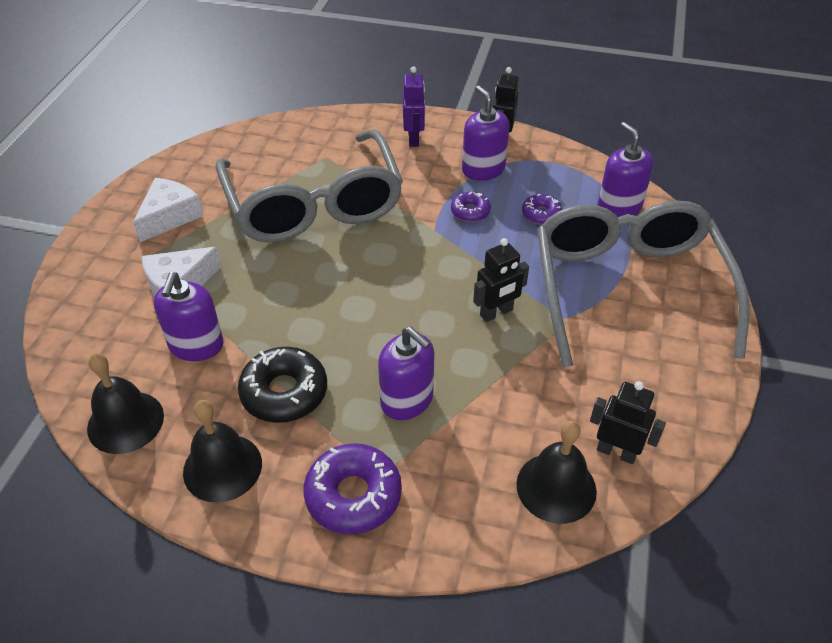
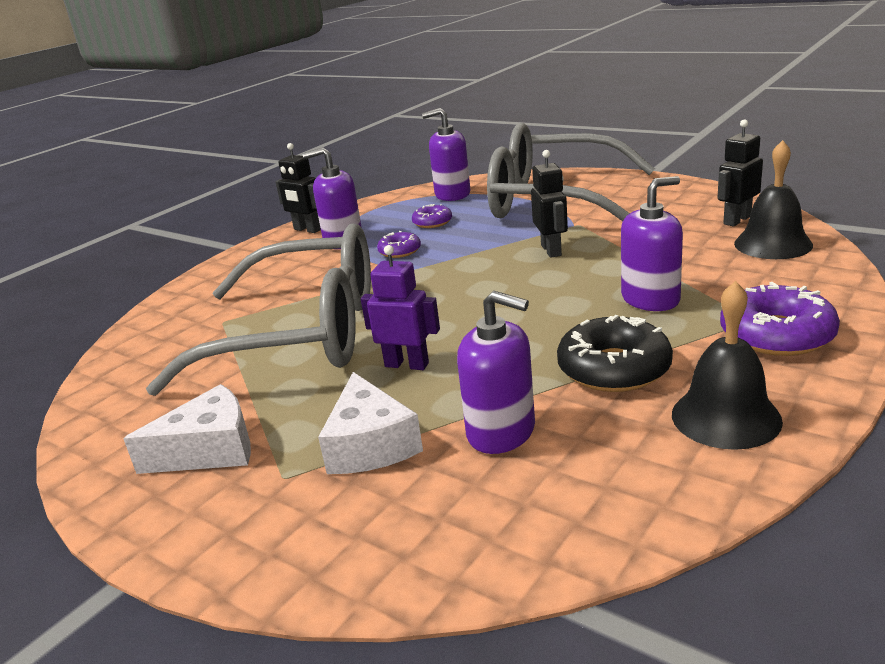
camera: 65 degrees left, 20 degrees down
(125, 422) = (625, 501): black bell -> none
(170, 217) = (210, 450): white cheese -> white cheese turned 105 degrees clockwise
(414, 139) = (253, 270): purple robot -> purple robot (407, 364)

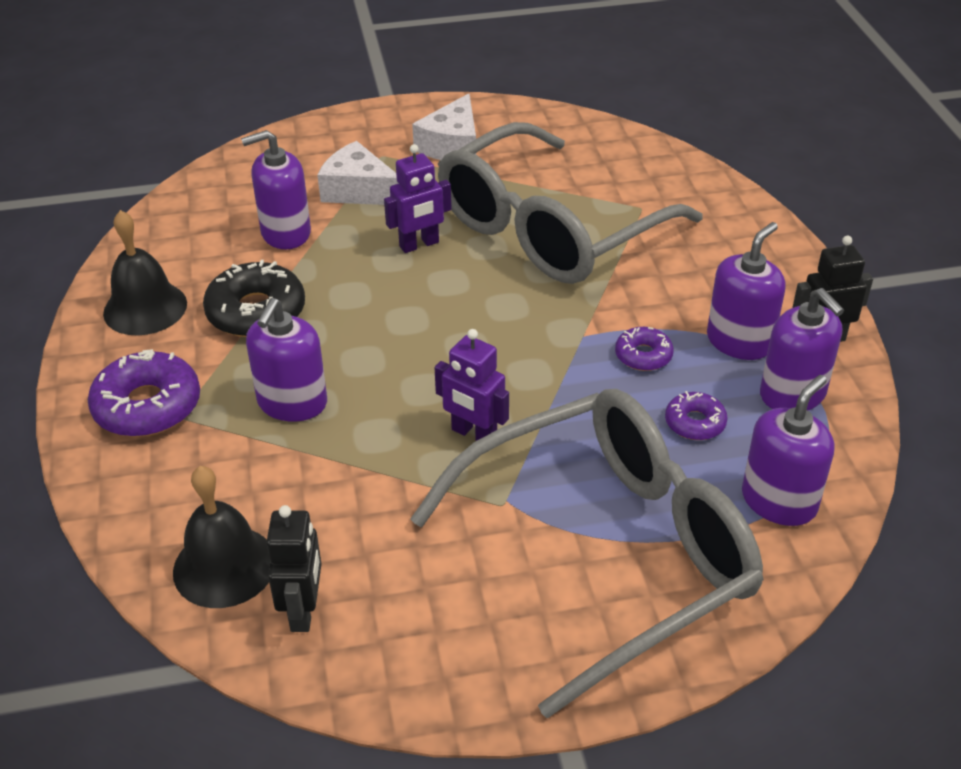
camera: 130 degrees right, 15 degrees up
(368, 218) = (792, 394): none -> purple soap dispenser
(551, 250) = (474, 434): black robot -> purple robot

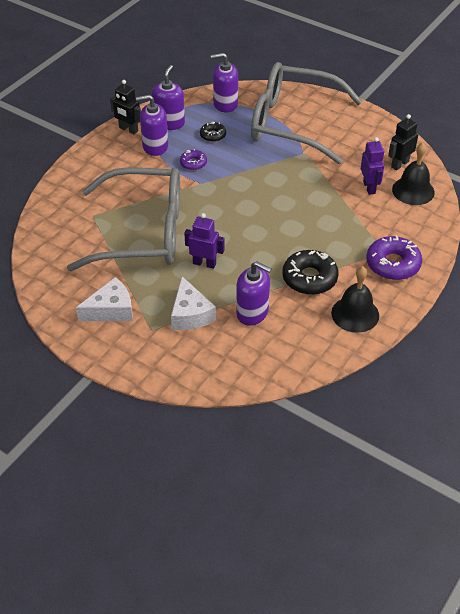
camera: 135 degrees left, 5 degrees up
(292, 403) = (336, 229): purple soap dispenser -> none
(474, 434) = (287, 177): purple robot -> purple robot (369, 187)
(695, 423) = (213, 135): purple donut -> black donut

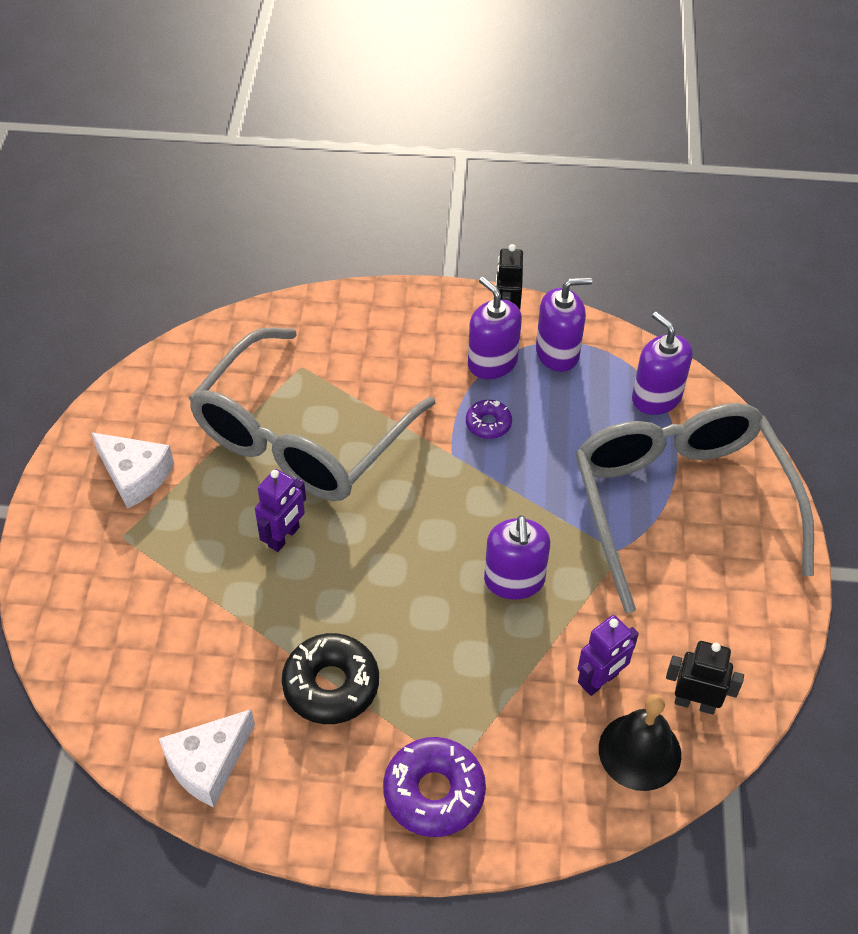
camera: 60 degrees right, 5 degrees up
(142, 232) = (302, 436): grey glasses -> grey glasses turned 60 degrees clockwise
(190, 314) = (174, 568): white cheese -> white cheese (208, 763)
(204, 263) = (284, 537): purple robot -> purple robot turned 45 degrees clockwise
(213, 135) = (570, 417): black donut -> none
(252, 312) = (217, 642): purple soap dispenser -> purple soap dispenser (514, 580)
(355, 314) = (288, 782): black bell -> none

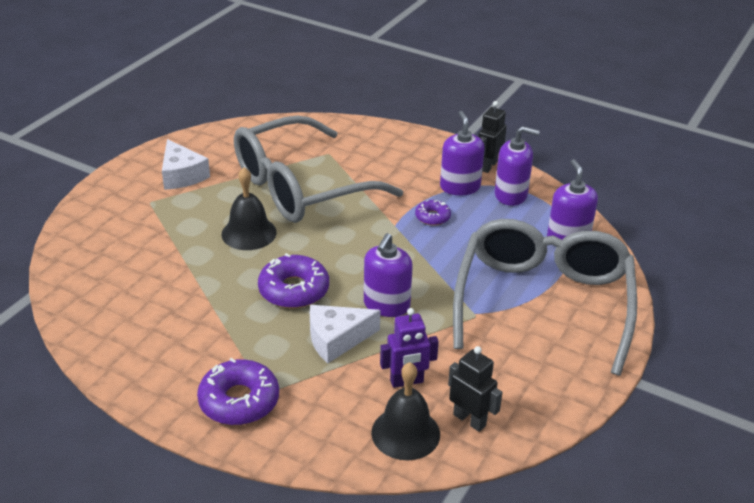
camera: 25 degrees right, 15 degrees down
(208, 763) = (106, 331): white cheese -> white cheese (337, 339)
(284, 537) = (249, 233): purple robot -> black bell
(331, 685) = (217, 318): black donut -> none
(394, 603) = (294, 290): none -> purple donut

